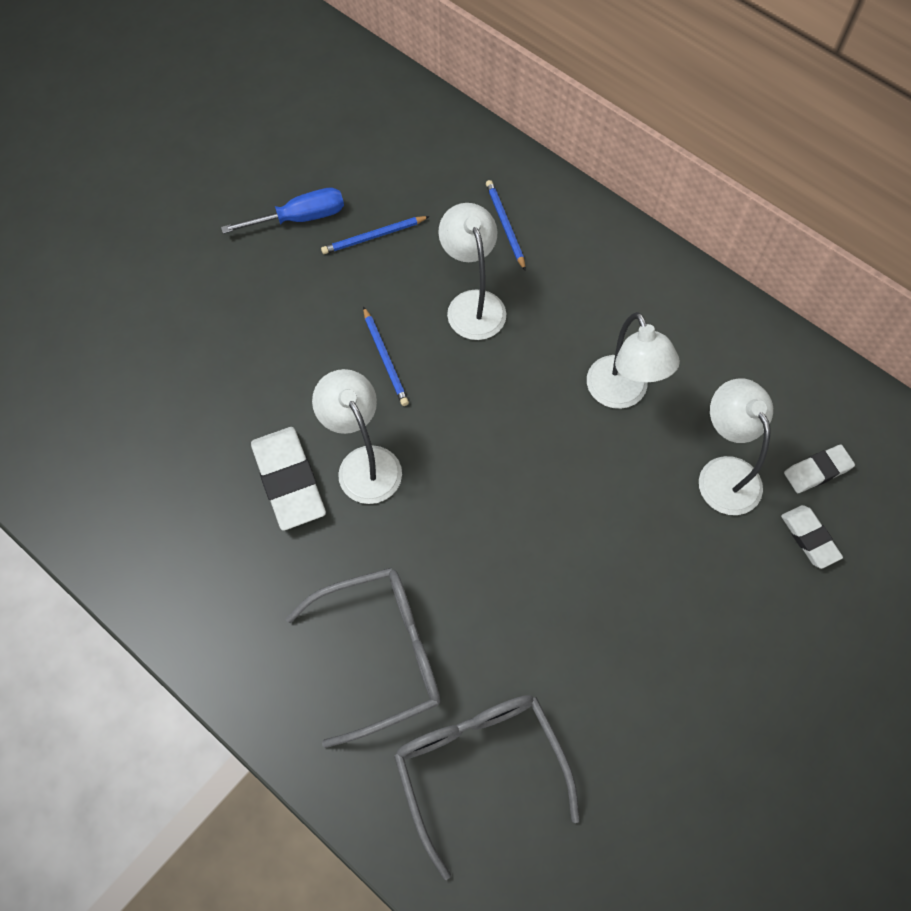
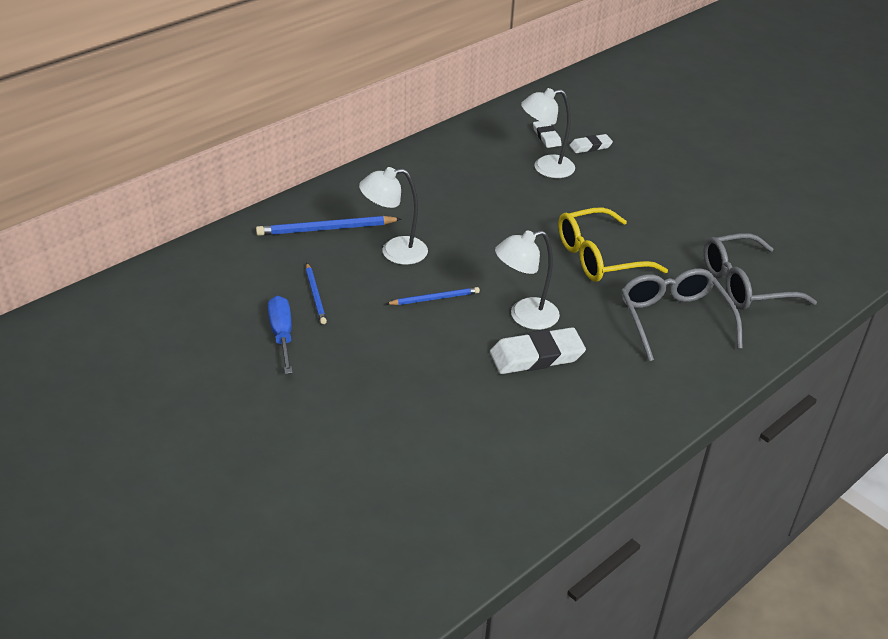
camera: 85 degrees left, 25 degrees down
(505, 225) = (326, 229): blue pencil -> blue pencil, size x1.62
(509, 554) = (599, 257): none -> yellow glasses
(622, 394) = (483, 197): white lamp -> none

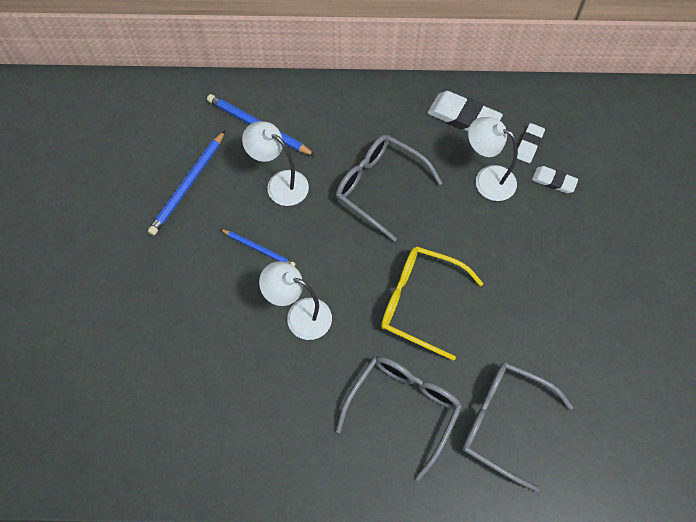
camera: 45 degrees right, 25 degrees up
(282, 335) = (132, 205): blue screwdriver -> none
(315, 295) = (188, 185): blue pencil -> blue pencil, size x1.62
(476, 212) = (380, 187): none -> grey glasses
(536, 356) = (267, 357): white eraser -> white eraser (463, 117)

